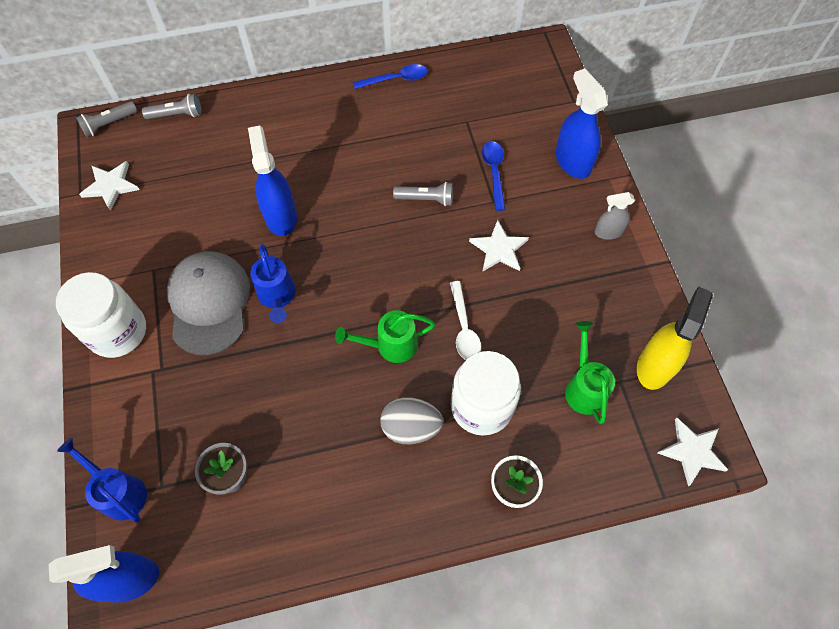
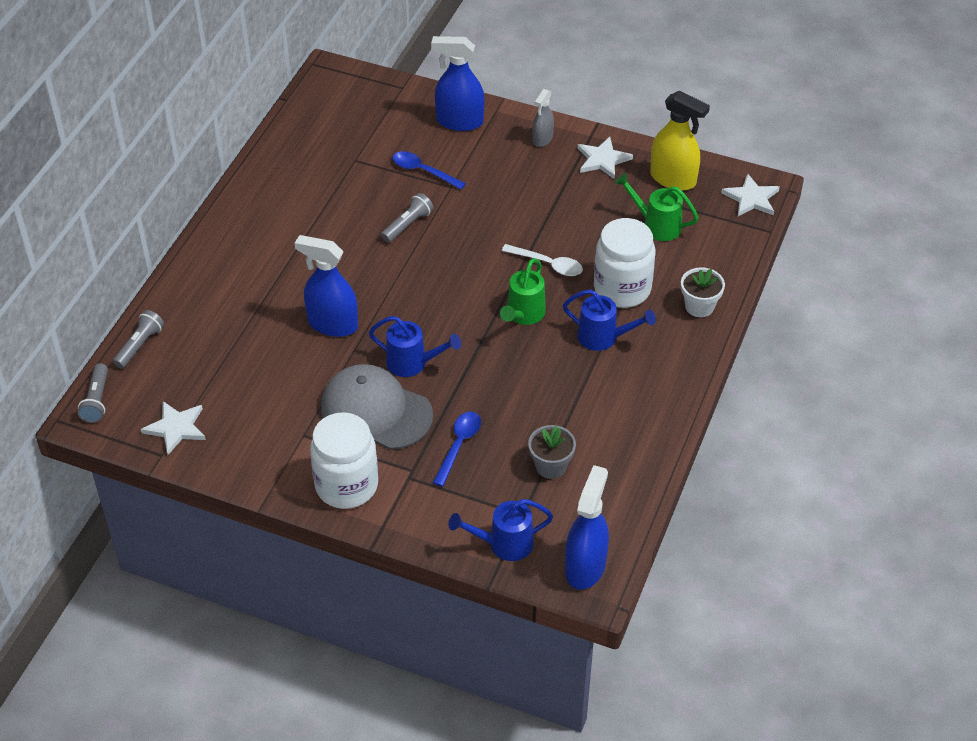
camera: 55 degrees left, 15 degrees down
(396, 79) = (262, 179): blue spoon -> blue spoon (459, 445)
(411, 427) = (603, 337): grey egg -> blue watering can
(499, 249) = (497, 207): white star -> white star (602, 160)
(655, 365) = (673, 179): yellow spray bottle -> yellow spray bottle turned 150 degrees clockwise

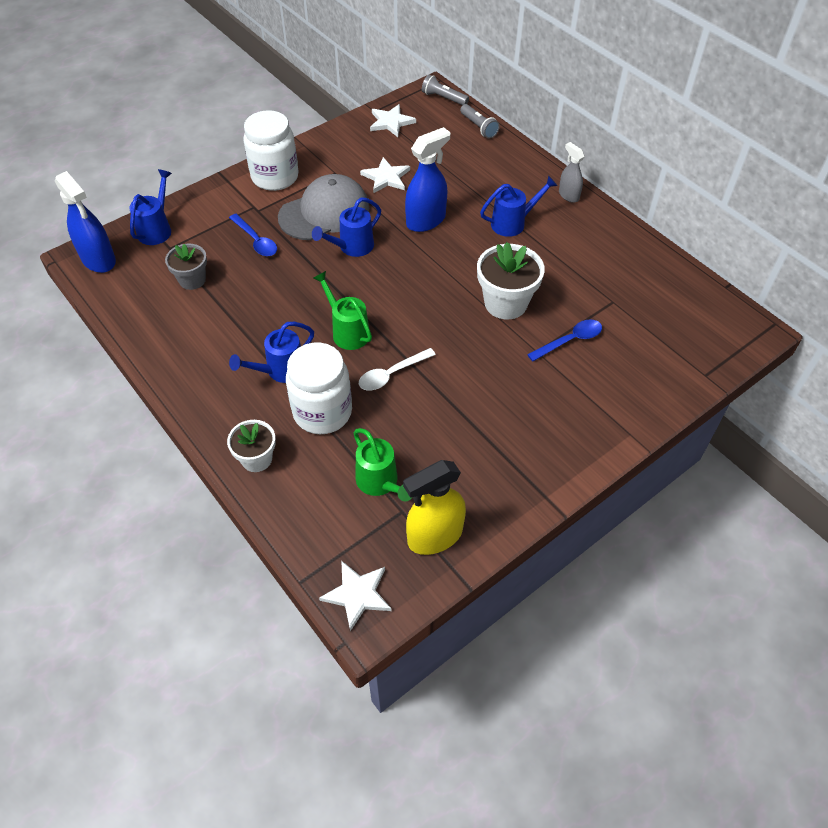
camera: 120 degrees right, 5 degrees up
(292, 258) = (513, 223): none -> blue watering can
(408, 225) = (505, 303): grey flashlight -> white flower pot
(459, 121) = (628, 397): blue spray bottle -> none
(542, 139) = (564, 452): grey spray bottle -> grey spray bottle (568, 195)
(602, 160) = (502, 488): white star -> white star (386, 177)
(656, 225) = (380, 483): green watering can -> green watering can turned 90 degrees clockwise

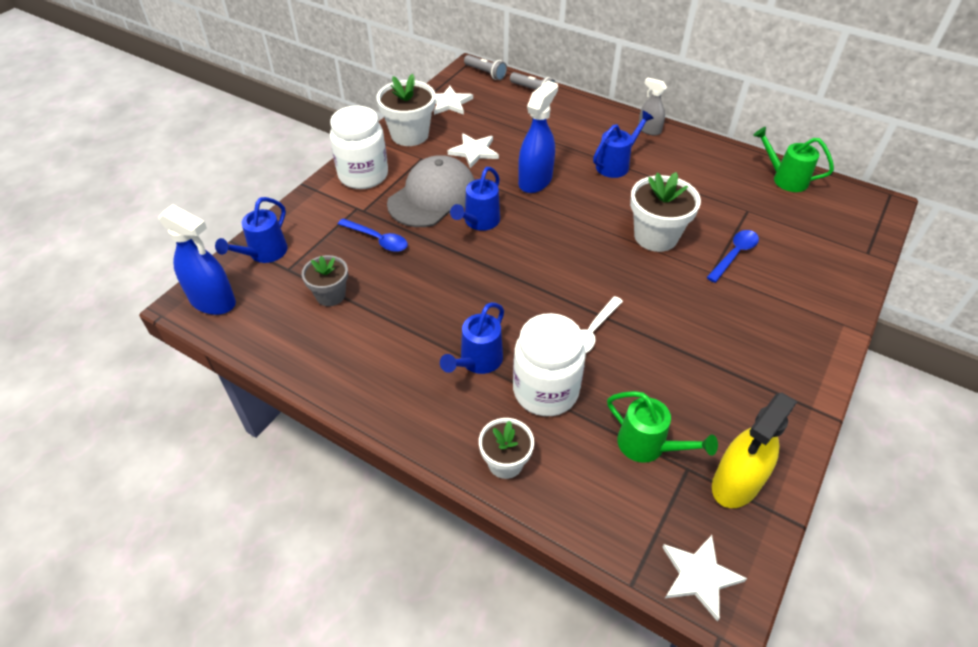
camera: 20 degrees left, 5 degrees down
(157, 229) = (264, 254): blue watering can -> blue watering can turned 150 degrees counterclockwise
(337, 147) = (410, 135): none -> white flower pot
(347, 331) = (522, 303): green watering can -> green watering can (785, 179)
(443, 98) = (485, 73): grey flashlight -> grey flashlight turned 150 degrees counterclockwise

